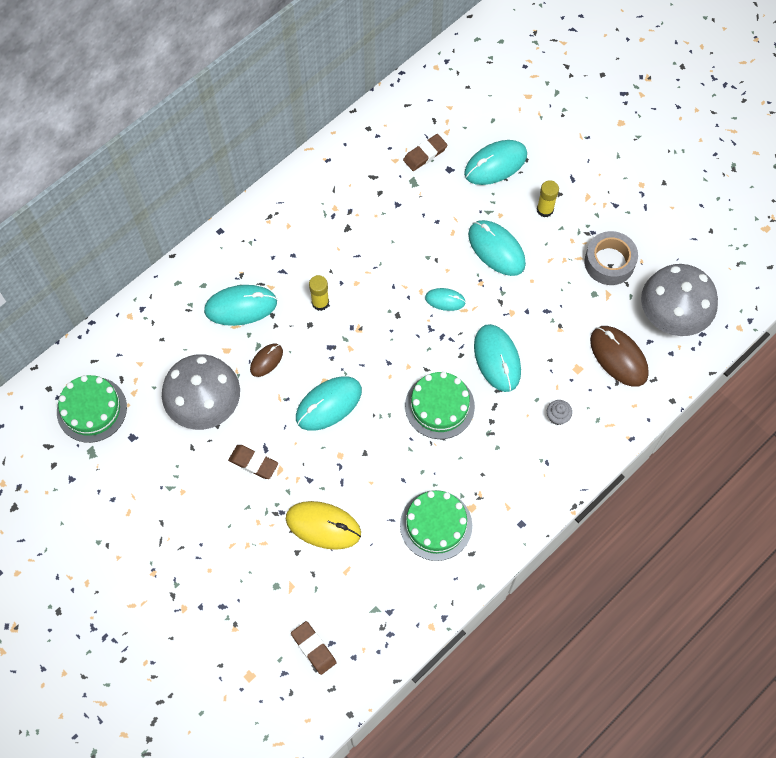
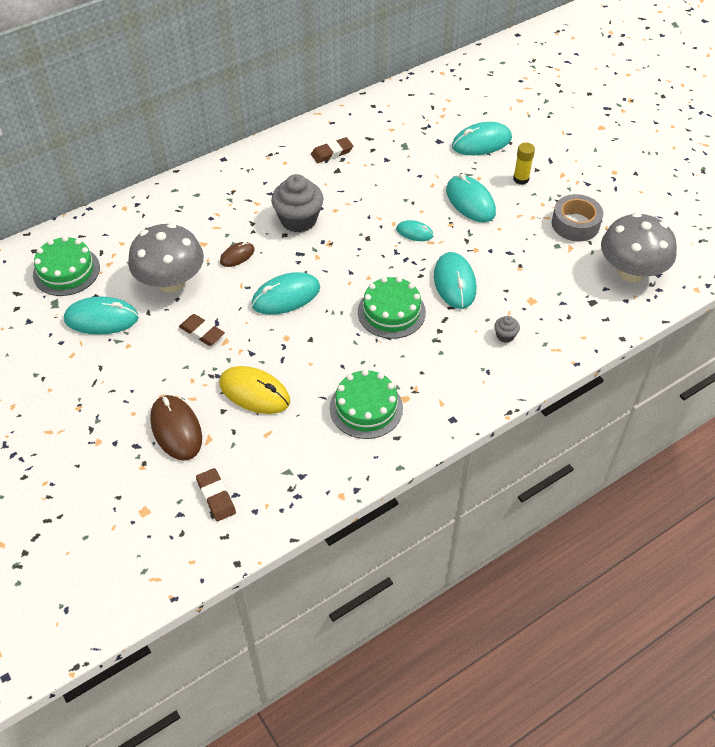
camera: 10 degrees right, 15 degrees down
(240, 306) = (225, 213): turquoise mouse -> turquoise mouse (101, 318)
(320, 302) = (298, 220): yellow glue stick -> grey cupcake
(425, 154) = (419, 128): brown eraser -> brown eraser (332, 152)
(618, 357) = (573, 297): brown mouse -> brown mouse (176, 429)

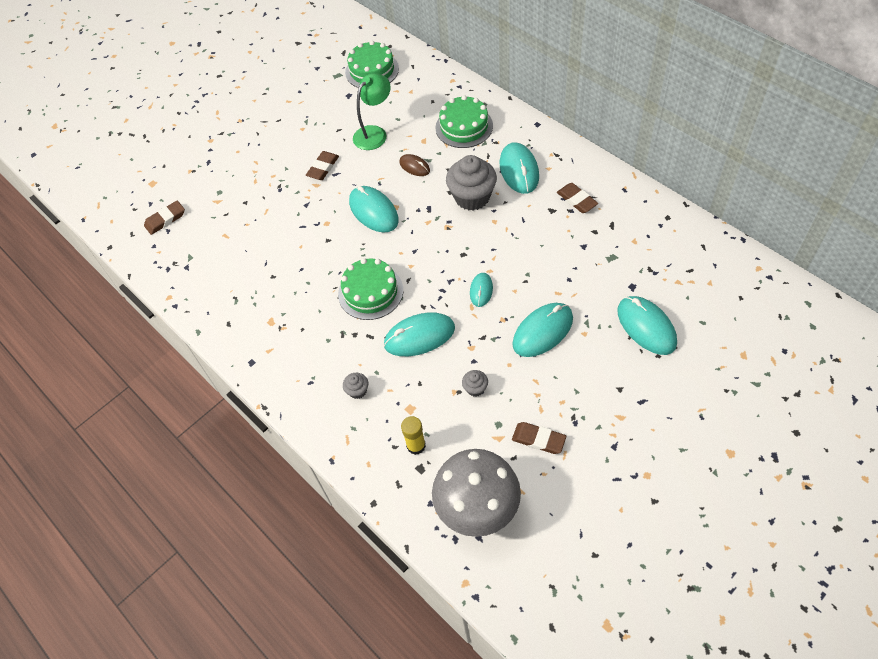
camera: 85 degrees right, 5 degrees up
(101, 318) = (326, 105): turquoise mouse -> turquoise mouse (519, 170)
(171, 281) = (374, 133): grey mushroom -> green lamp
(176, 429) = (224, 180): brown mouse -> none
(254, 392) = (265, 217): yellow mouse -> none
(366, 408) = (257, 295): green cake -> green cake (464, 127)
(519, 254) = (475, 388): none -> grey cupcake
(521, 179) = (597, 375): yellow glue stick -> yellow glue stick (416, 445)
(575, 224) = (538, 439): grey tape -> brown eraser

